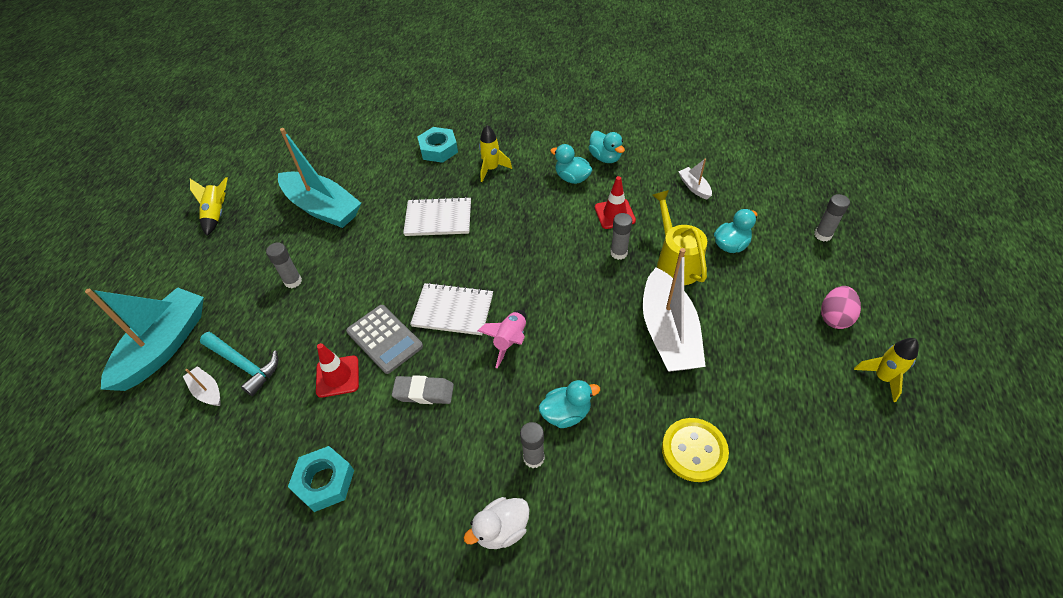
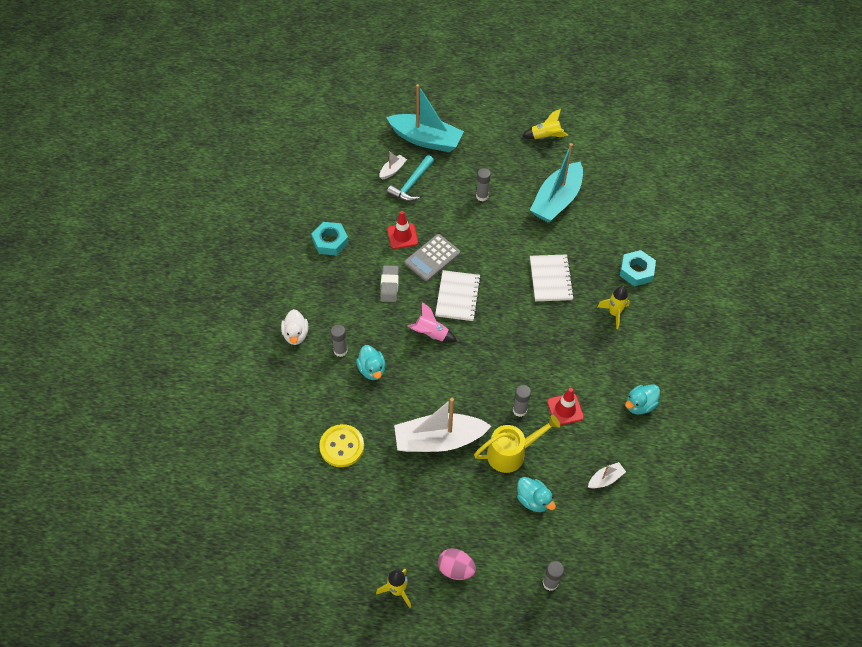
camera: 85 degrees right, 5 degrees up
(501, 529) = (296, 334): white duck -> white duck turned 150 degrees counterclockwise
(572, 178) = (608, 377): turquoise duck -> none

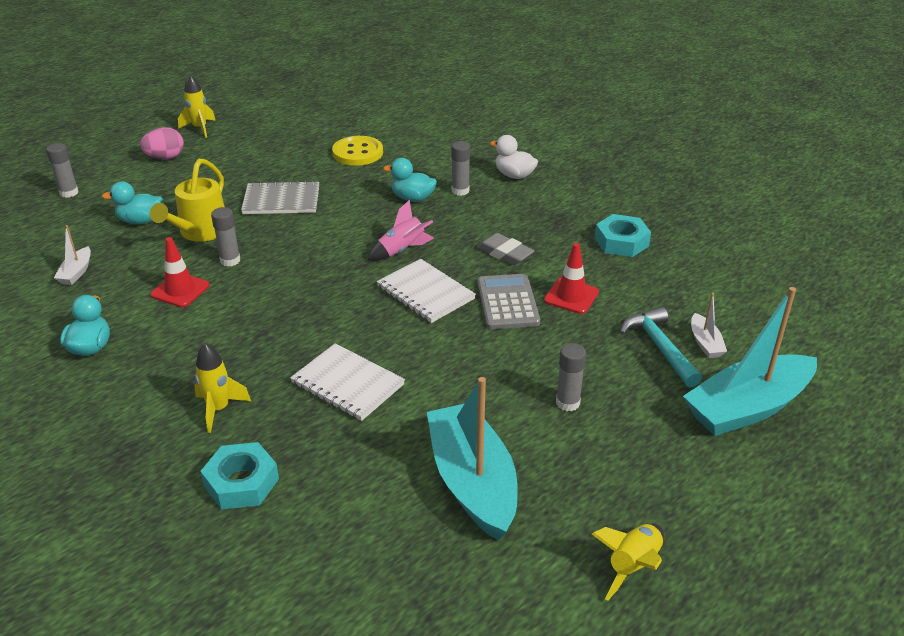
camera: 130 degrees right, 20 degrees down
(439, 440) = (281, 200): white boat -> grey notebook

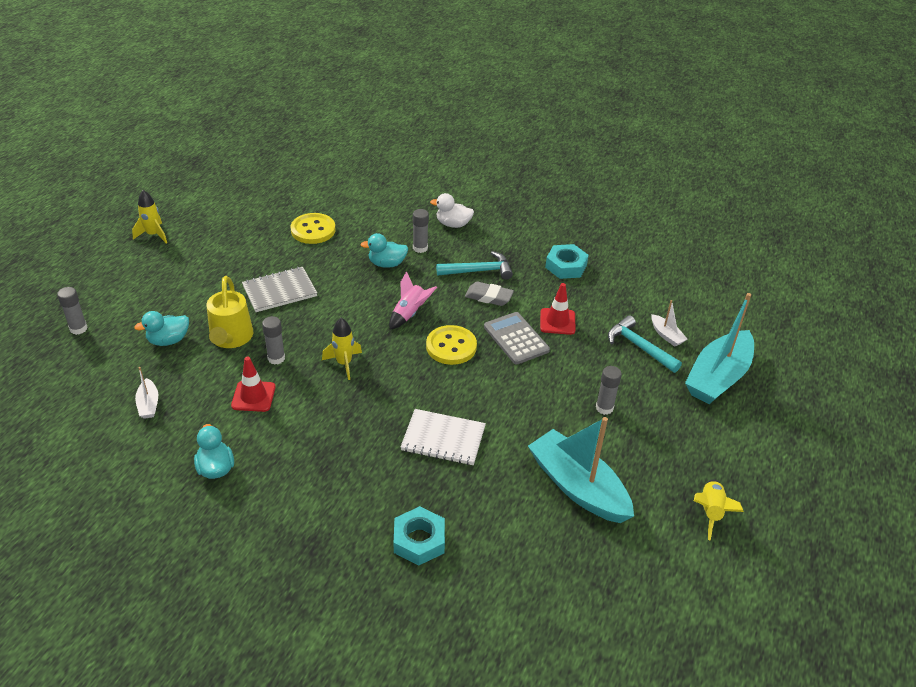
camera: 25 degrees left, 5 degrees up
(165, 157) = (143, 272): pink egg -> none
(219, 409) = (360, 489): yellow rocket -> yellow rocket (344, 363)
(425, 293) = (451, 346): white notebook -> yellow button
(511, 225) = (478, 271): none -> turquoise hammer

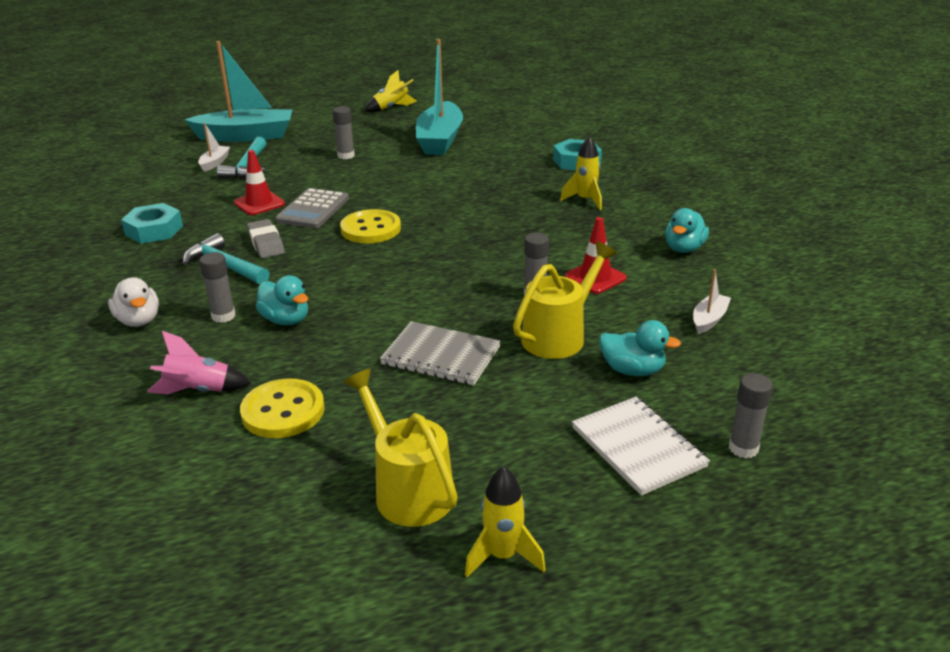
camera: 130 degrees left, 10 degrees down
(217, 234) = (407, 489): none -> yellow watering can
(344, 363) = (479, 261): yellow rocket -> yellow rocket (585, 200)
(409, 314) = (355, 266): pink rocket -> pink rocket (198, 390)
(443, 439) = (481, 189): white notebook -> white notebook (638, 447)

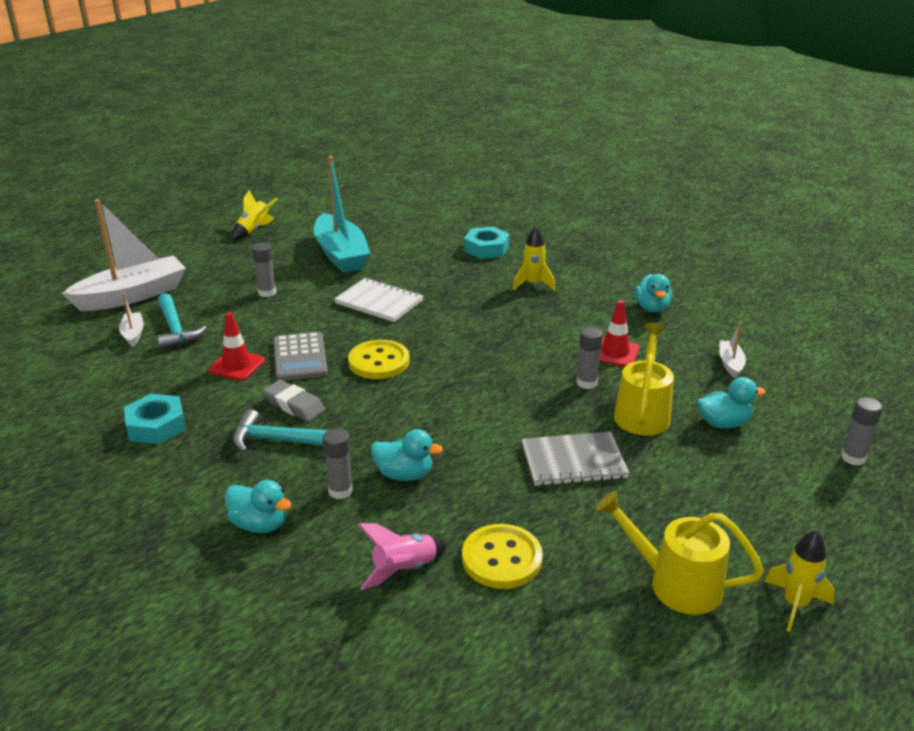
camera: 30 degrees left, 0 degrees up
(139, 320) = (260, 524): white duck -> turquoise duck
(246, 136) = (132, 295): turquoise boat -> white boat
(638, 447) = (790, 483): white notebook -> white notebook (379, 302)

